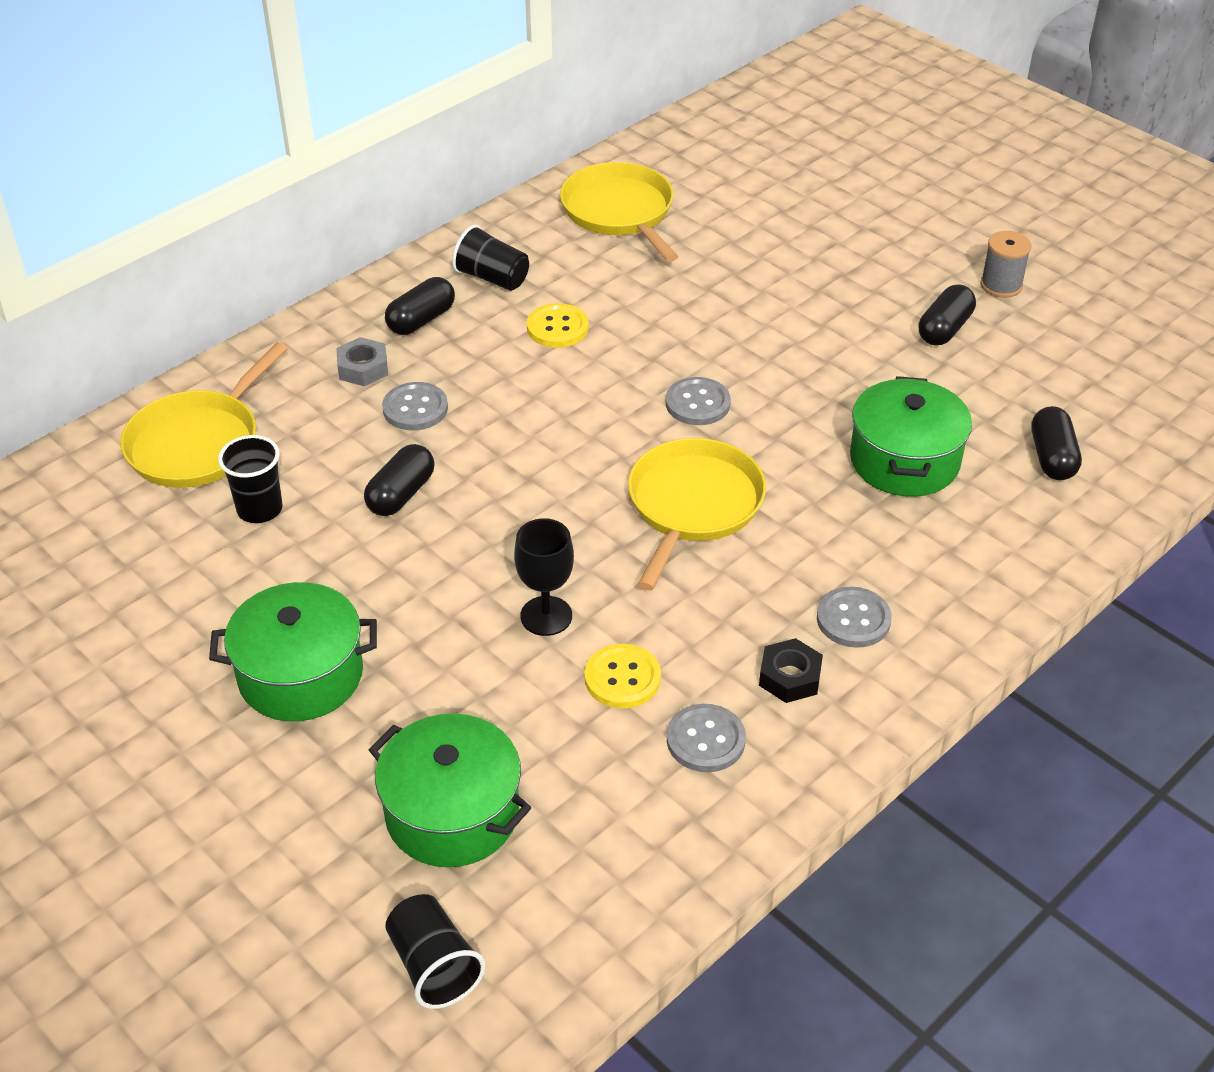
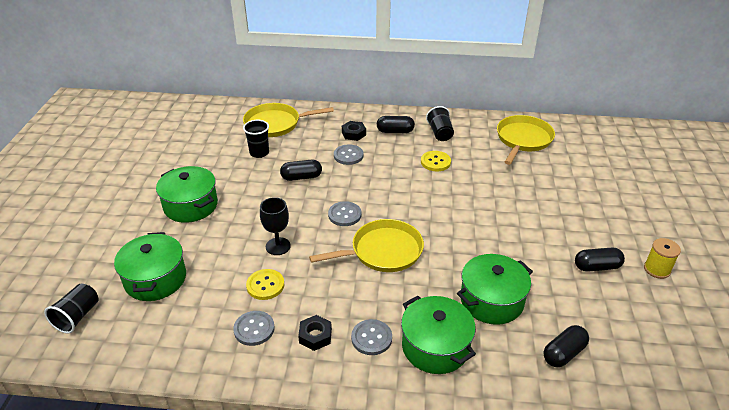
camera: 50 degrees right, 5 degrees down
(363, 368) = (353, 134): grey nut -> black nut
(697, 403) = (443, 220): grey button -> grey button (344, 215)
(930, 565) = (435, 346): none -> green pot
(1001, 285) = (657, 269): grey spool -> yellow spool

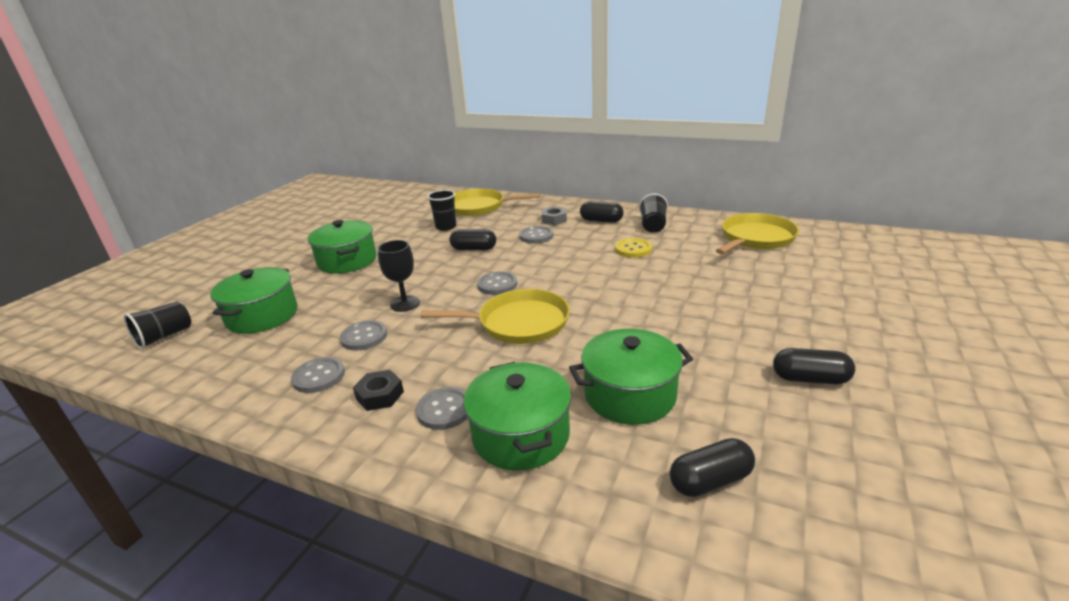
camera: 20 degrees right, 10 degrees down
(265, 285) = (364, 337): yellow button -> grey button
(353, 134) = (554, 219): black nut -> grey nut
(657, 269) = (913, 396): yellow spool -> none

